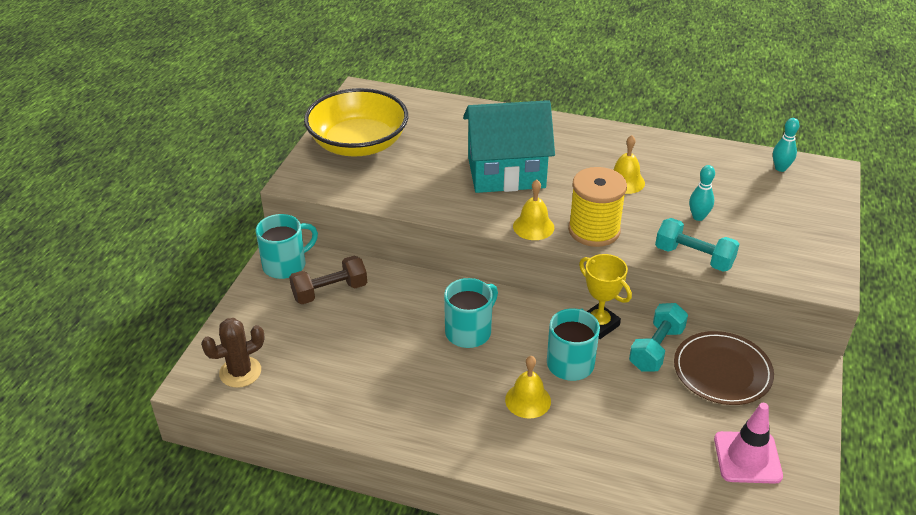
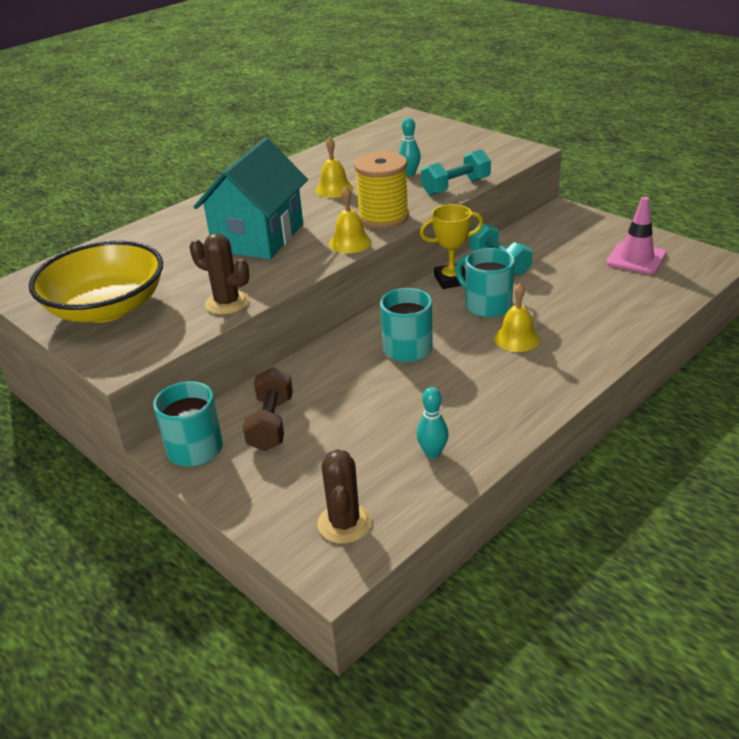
camera: 60 degrees left, 5 degrees down
(398, 197) = (227, 303): none -> brown cactus
(722, 371) = (543, 243): brown plate -> none
(780, 168) = (385, 131): turquoise bowling pin -> turquoise bowling pin (432, 453)

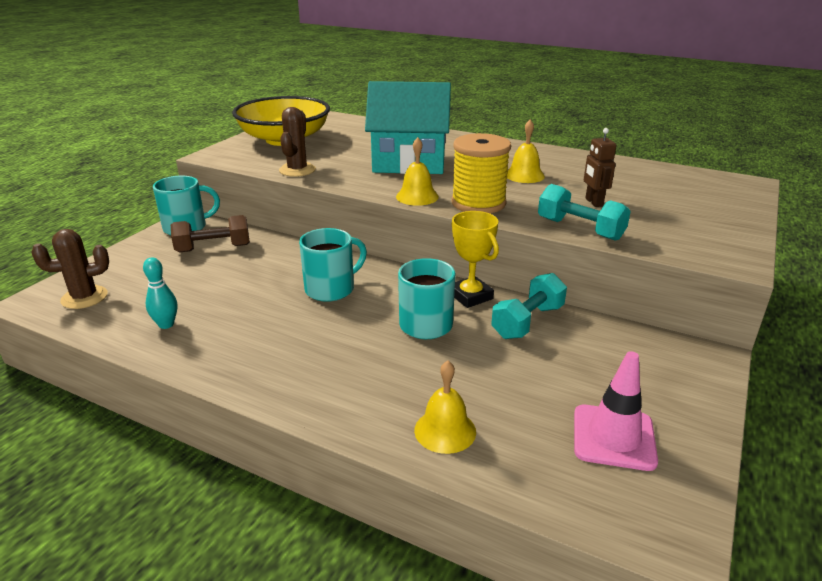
camera: 70 degrees right, 5 degrees down
(410, 173) = (593, 202): turquoise bowling pin -> brown robot
(516, 338) = (364, 351): yellow bell -> yellow bell (445, 430)

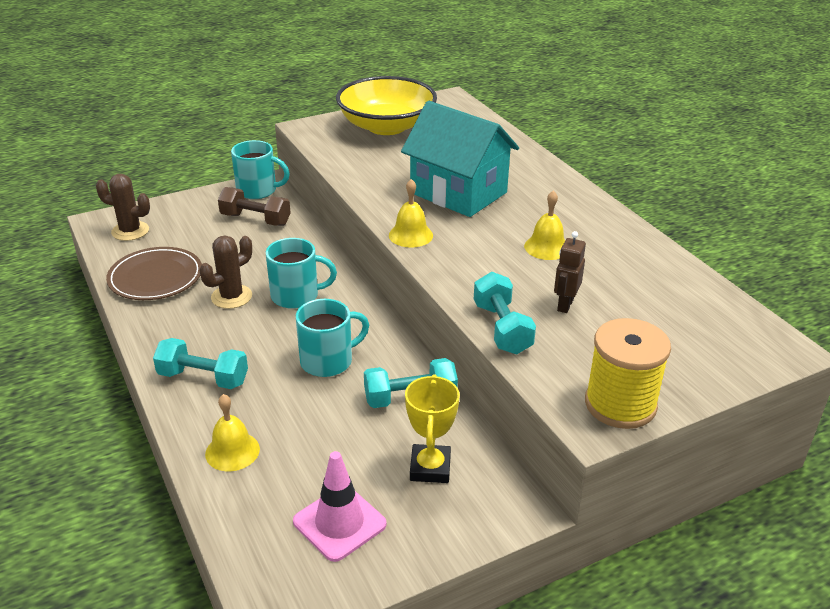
camera: 35 degrees right, 5 degrees up
(166, 324) = (155, 277): turquoise bowling pin -> brown plate
(297, 170) = (351, 168): brown cactus -> brown cactus (231, 297)
(332, 385) = (203, 378): none -> turquoise dumbbell
(470, 296) = (395, 352): yellow trophy -> yellow trophy (430, 468)
(478, 203) = (453, 263): yellow spool -> yellow spool (620, 404)

